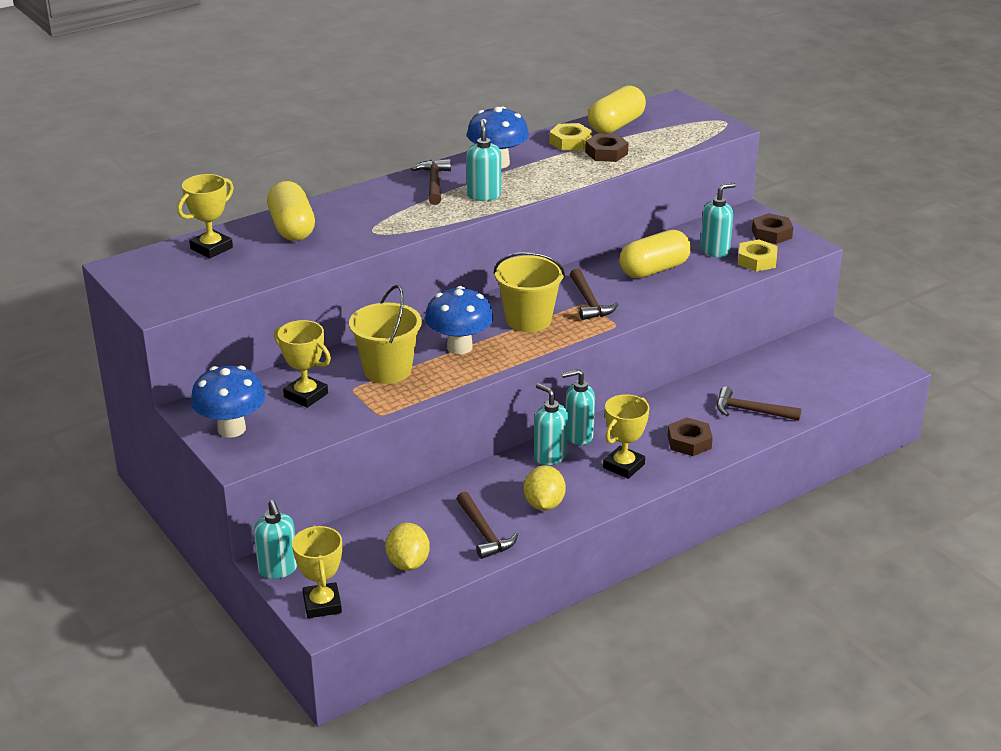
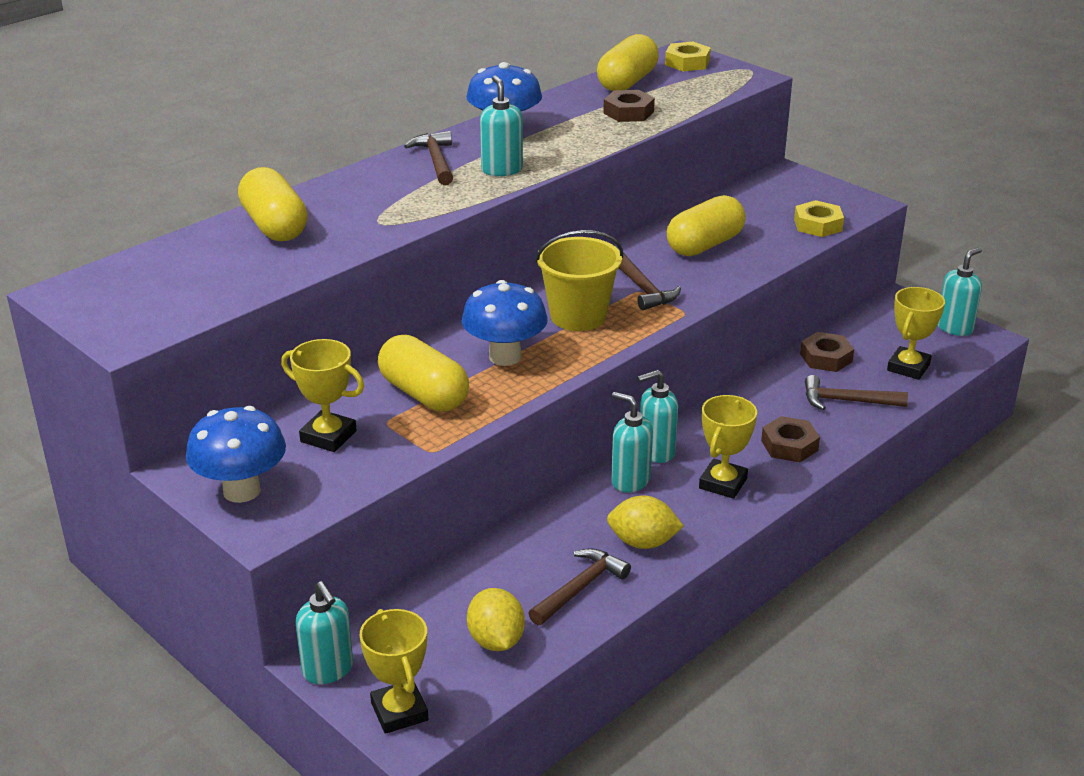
camera: 10 degrees left, 0 degrees up
(211, 248) = (176, 259): yellow trophy -> yellow trophy (908, 367)
(387, 370) = (424, 394): yellow bucket -> yellow capsule
(484, 533) = (580, 588): brown hammer -> brown hammer turned 105 degrees counterclockwise
(544, 504) = (643, 542): yellow lemon -> yellow lemon turned 75 degrees counterclockwise
(570, 142) = (581, 103): yellow nut -> yellow nut (687, 62)
(715, 250) = (766, 218): turquoise soap dispenser -> turquoise soap dispenser (954, 328)
(771, 234) = (821, 194): brown nut -> brown nut (826, 358)

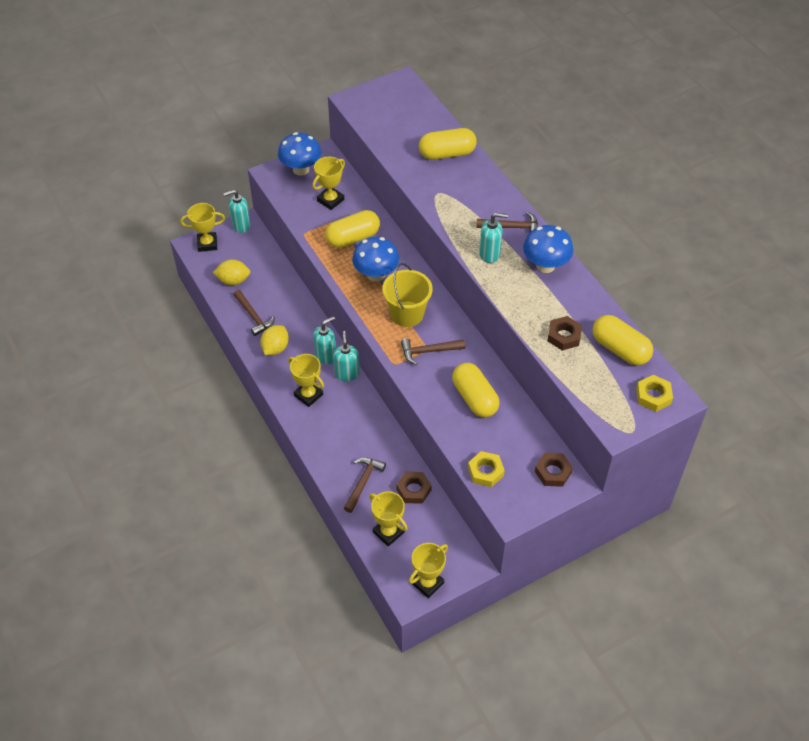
camera: 105 degrees right, 20 degrees up
(789, 445) = (330, 437): brown nut -> brown nut (553, 472)
(954, 328) = (427, 583): turquoise soap dispenser -> yellow trophy

